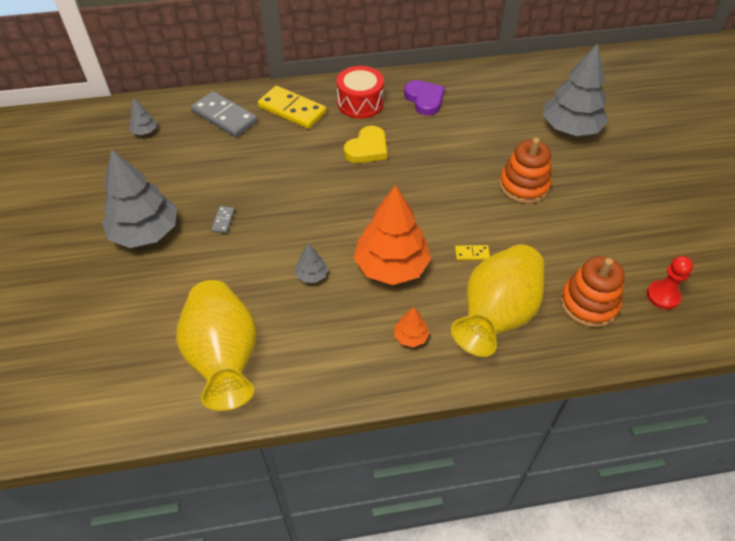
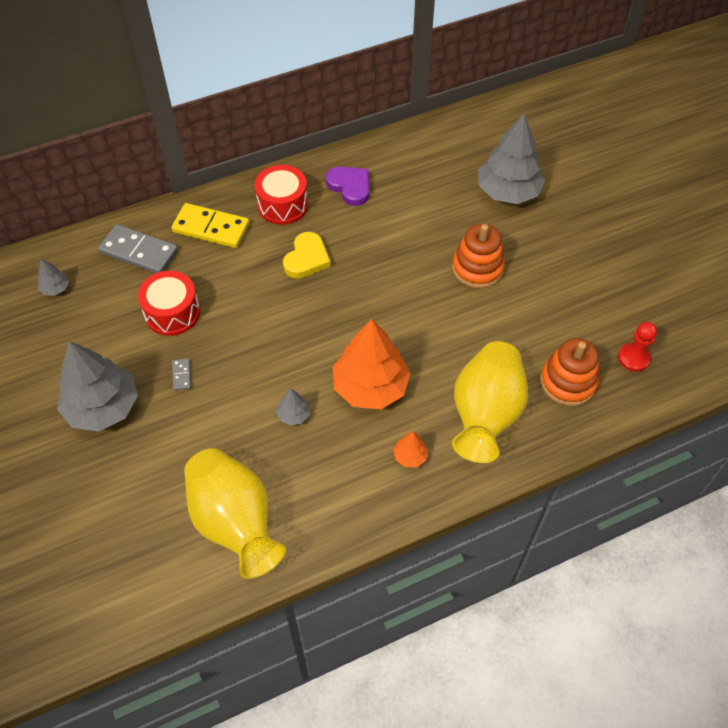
camera: 15 degrees left, 5 degrees up
(234, 169) = (172, 313): none -> red drum
(472, 254) = (445, 355): yellow domino -> none

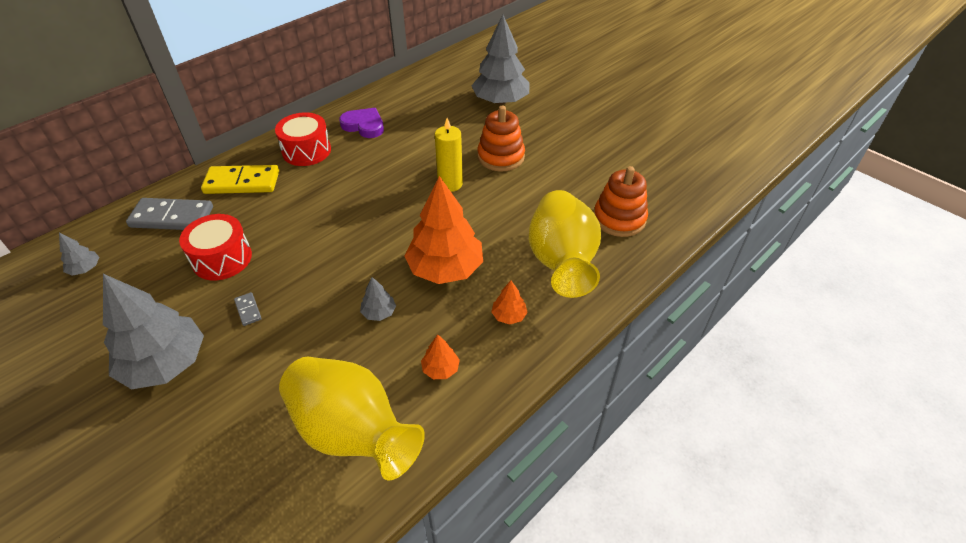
camera: 20 degrees left, 10 degrees down
(307, 258) = (344, 184): yellow heart -> none
(328, 489) = (440, 369): none -> orange tree
(412, 288) = (450, 184): none -> yellow candle
(633, 358) = (662, 188): red pawn -> none

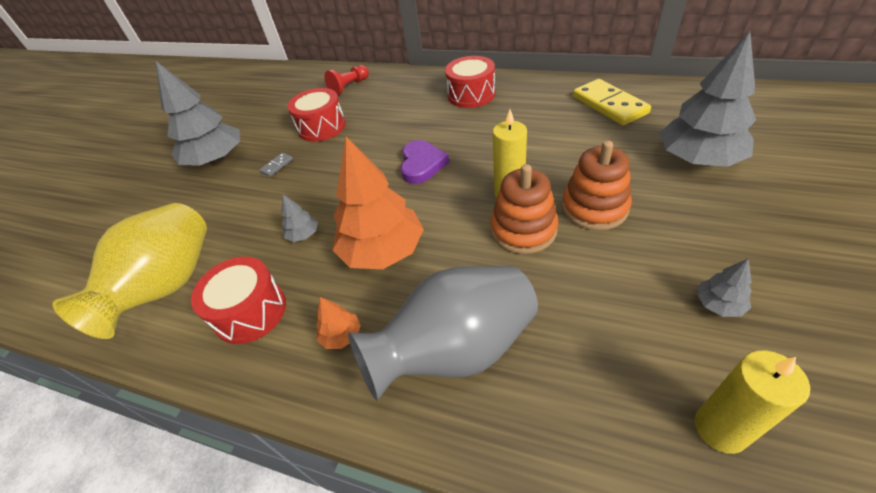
camera: 70 degrees right, 0 degrees up
(85, 269) = (284, 87): grey tree -> grey tree (718, 304)
(172, 217) = (349, 87): grey domino -> red pawn
(242, 182) = (407, 90): yellow domino -> yellow domino (609, 105)
(364, 125) = (537, 102): purple heart -> purple heart (422, 164)
(440, 369) = (250, 312): orange tree -> red drum
(561, 262) = (456, 350): yellow vase -> grey vase
(619, 219) = (593, 385): orange stacking toy -> orange stacking toy (523, 230)
(663, 192) = (720, 429): none -> yellow candle

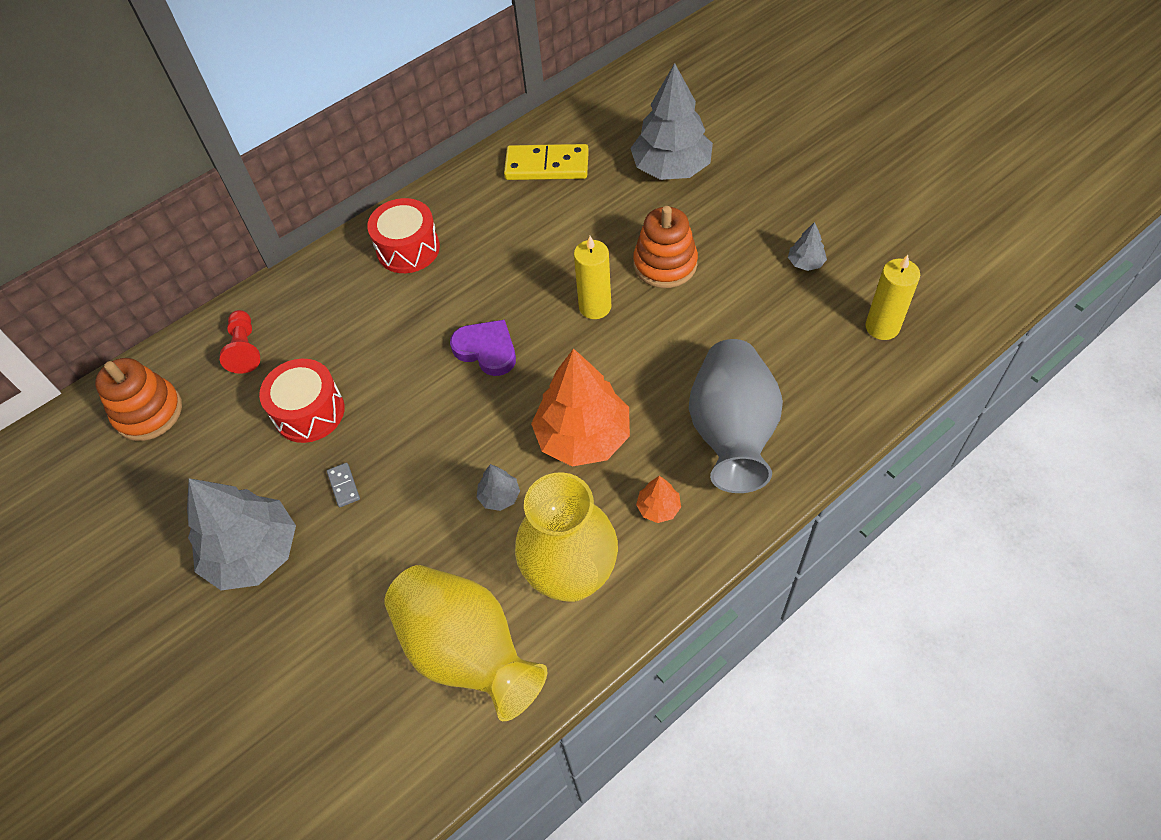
camera: 60 degrees left, 10 degrees up
(250, 312) = (571, 576): red drum -> yellow vase
(523, 230) = (648, 323): orange stacking toy -> orange stacking toy (148, 412)

